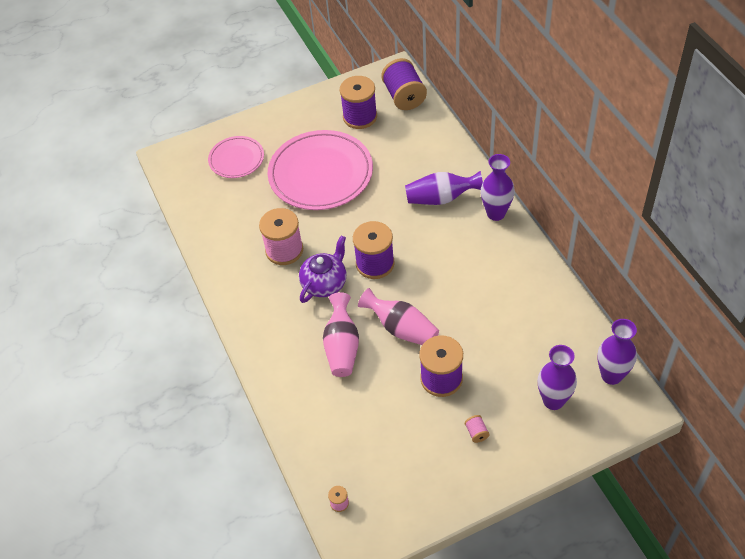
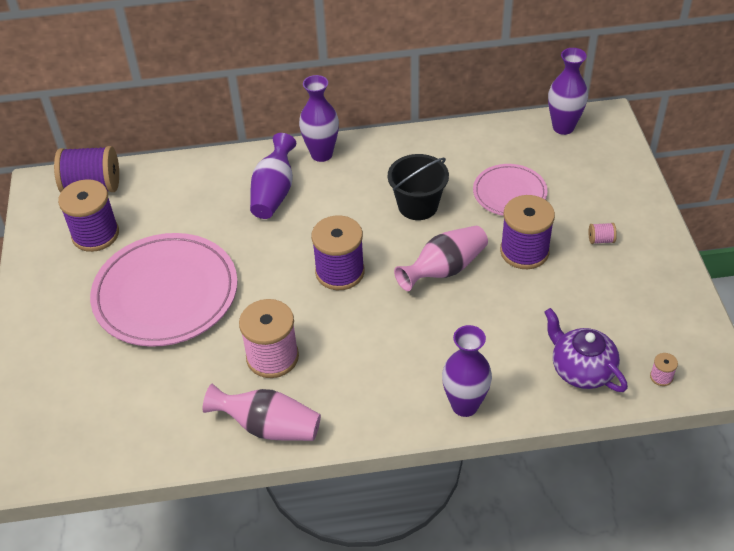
camera: 75 degrees left, 5 degrees down
(236, 159) = (79, 381): pink plate -> pink plate (509, 193)
(325, 283) = (346, 326): purple teapot -> purple teapot (581, 370)
(342, 346) = (448, 329): pink vase -> pink vase (268, 426)
(464, 293) = (418, 206): none -> black bucket
(553, 400) = (579, 174): purple vase -> purple vase (464, 405)

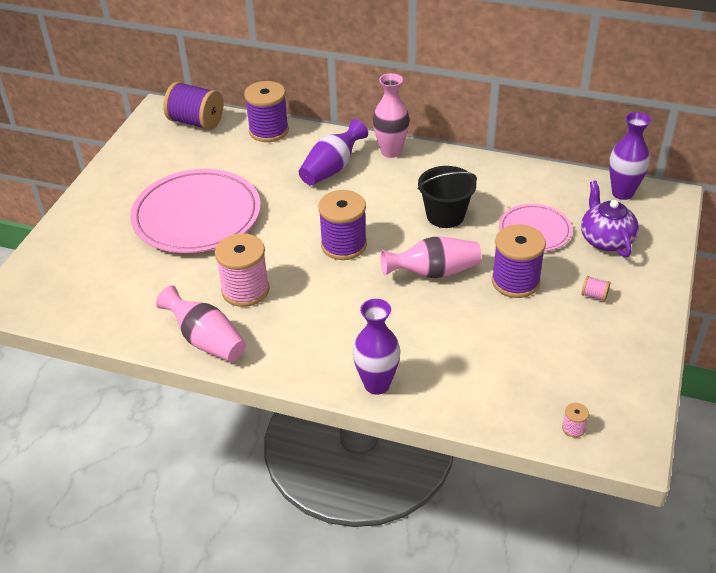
camera: 25 degrees right, 5 degrees down
(95, 234) = (175, 157): purple spool -> purple spool (269, 131)
(321, 154) = (391, 151): purple vase -> pink vase
(581, 370) = (501, 394): purple teapot -> purple teapot (605, 239)

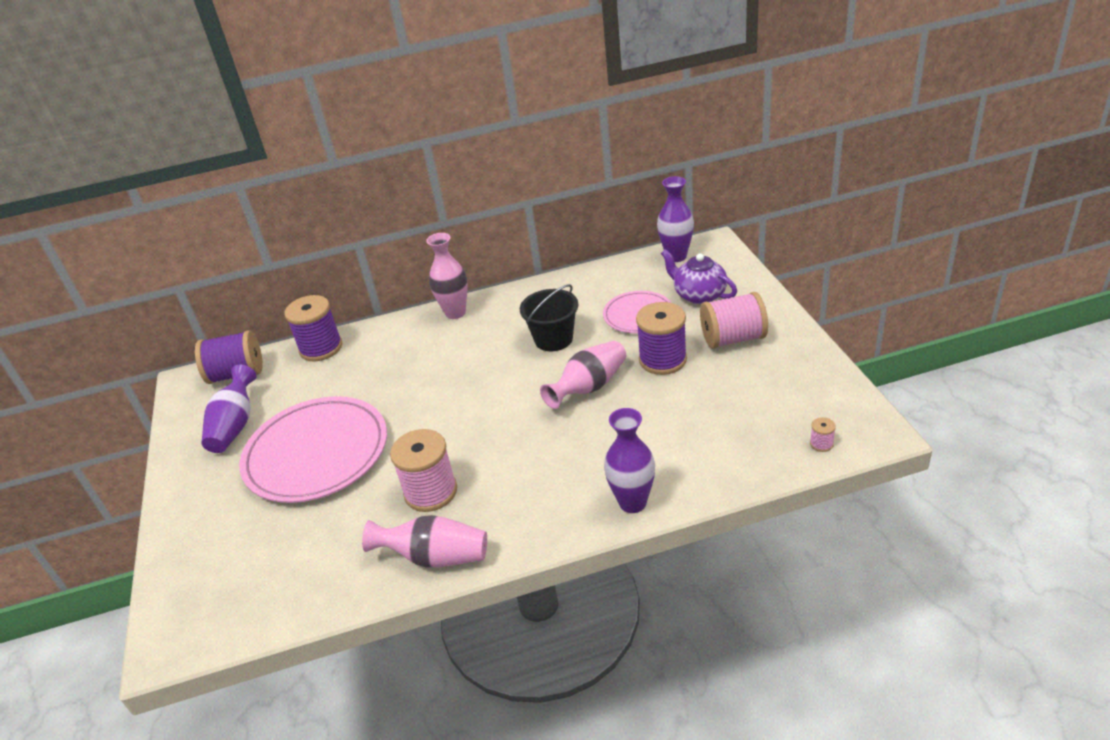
camera: 30 degrees left, 5 degrees down
(332, 168) = (414, 350): purple vase -> purple vase (235, 425)
(343, 245) = (487, 406): purple spool -> none
(594, 295) = (733, 339): pink spool -> pink spool, size x2.40

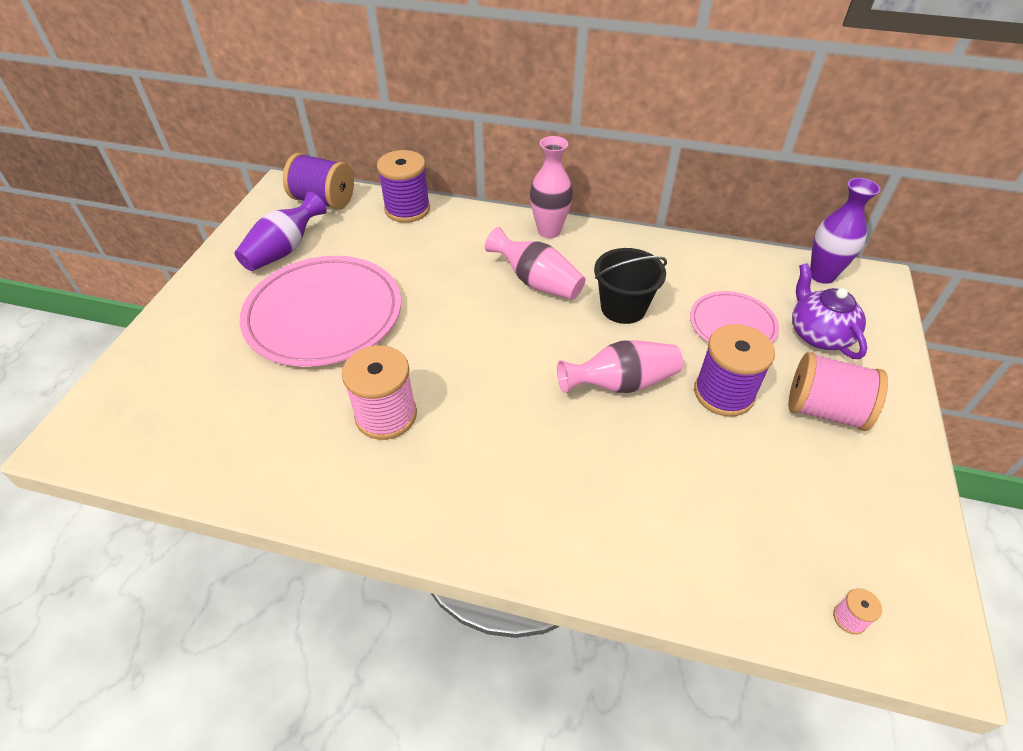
camera: 25 degrees right, 10 degrees up
(435, 557) = (335, 492): pink vase -> pink vase (537, 282)
(632, 502) = (570, 555): purple vase -> none

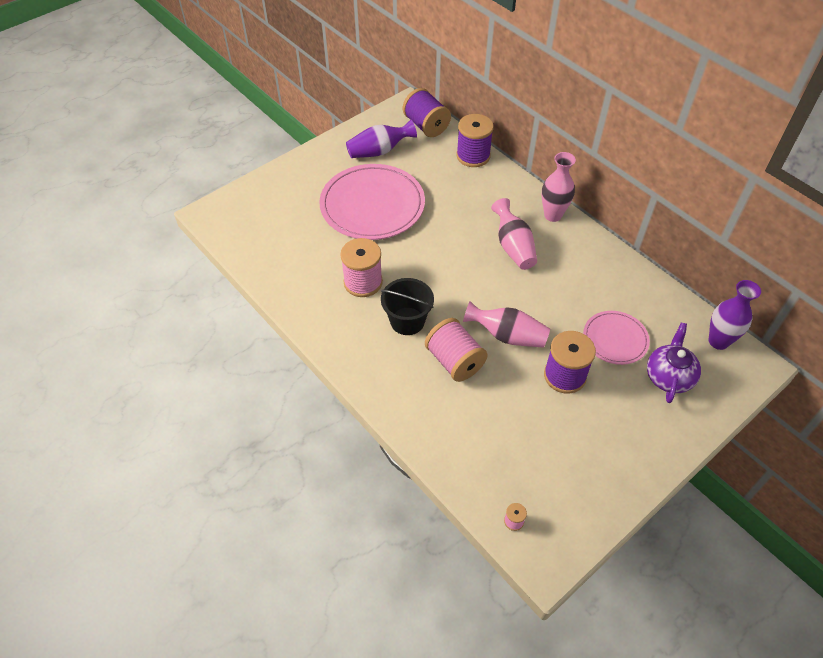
camera: 35 degrees right, 5 degrees up
(623, 308) = (553, 291): black bucket -> black bucket (407, 321)
(824, 410) = (619, 420): pink spool -> pink spool (454, 361)

